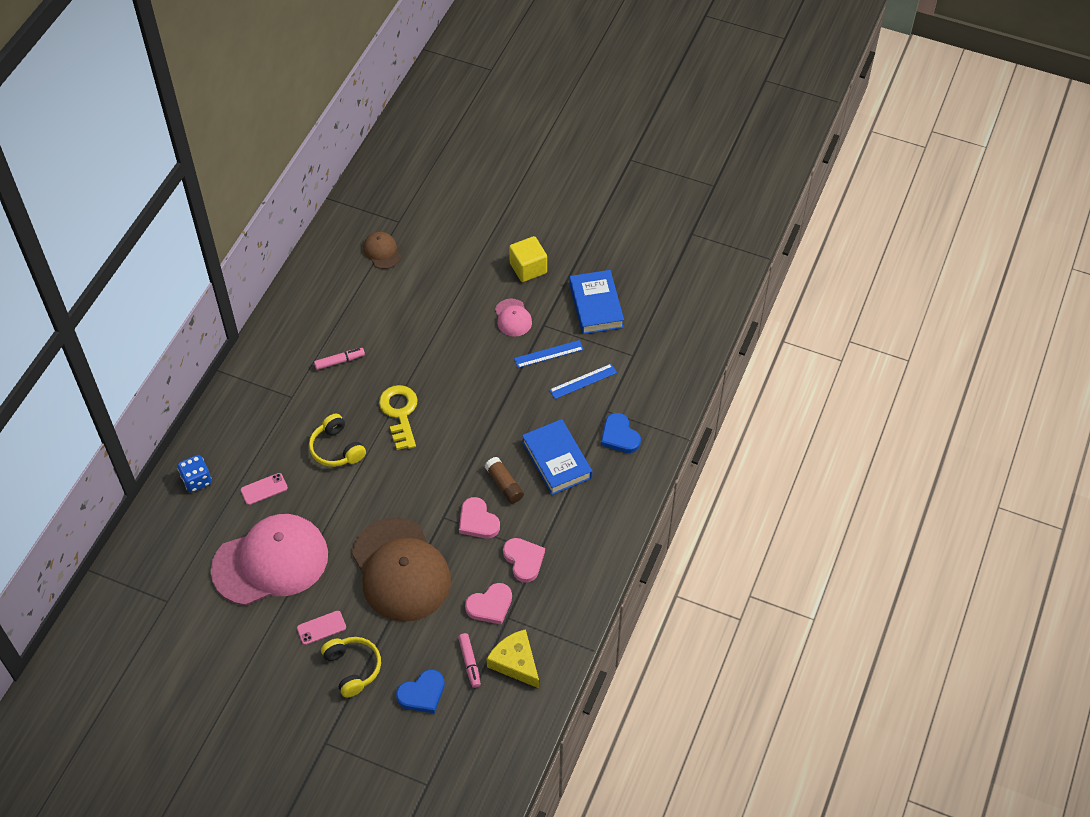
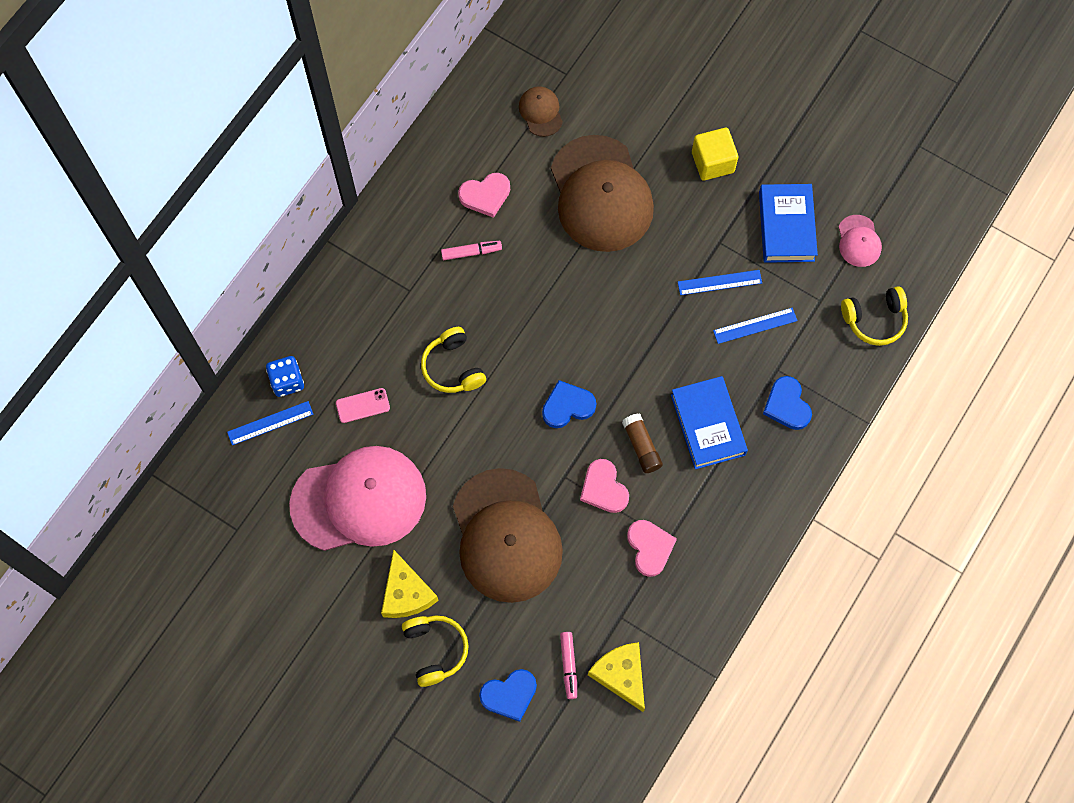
camera: 10 degrees right, 15 degrees up
(186, 514) = (270, 423): none -> blue ruler
(321, 627) = (406, 593): pink phone -> yellow cheese
(400, 413) = (533, 333): yellow key -> none
(437, 463) = (567, 406): none -> blue heart
(440, 304) = (601, 194): none -> brown cap
(490, 605) = (602, 599): pink heart -> pink heart (485, 195)
(513, 318) = (684, 227): pink cap -> pink cap (859, 241)
(679, 363) = (874, 320): none -> yellow headphones

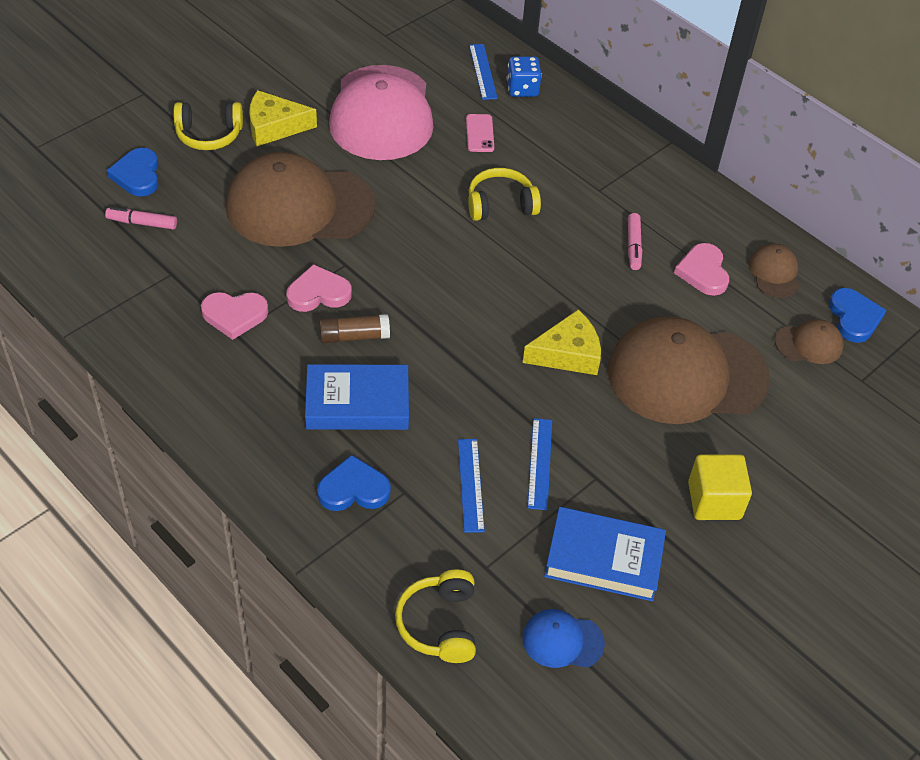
camera: 100 degrees right, 20 degrees down
(470, 143) = (774, 273): none -> brown cap
(567, 406) = (425, 285): blue heart -> blue heart (854, 318)
(621, 675) = (111, 260): yellow cheese -> yellow cheese (568, 353)
(859, 241) = (562, 640): pink cap -> blue cap

